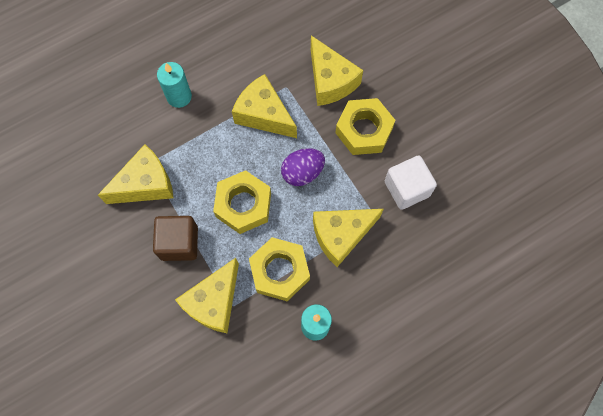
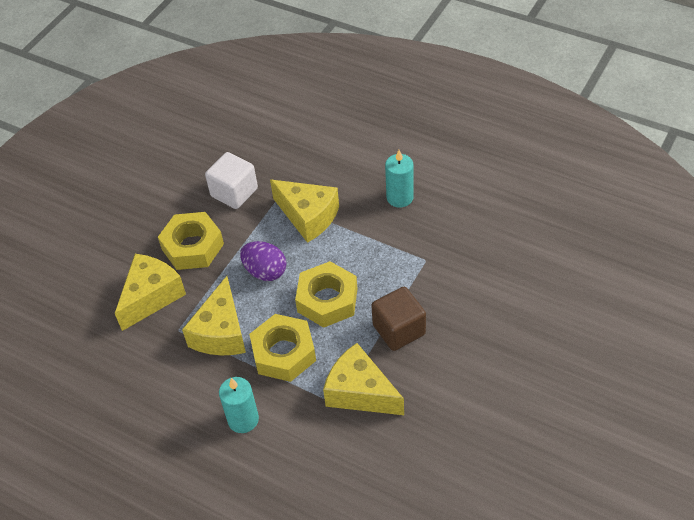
camera: 115 degrees left, 20 degrees down
(214, 302) = (432, 274): yellow cheese -> none
(279, 271) = (370, 243): yellow nut -> yellow nut (283, 353)

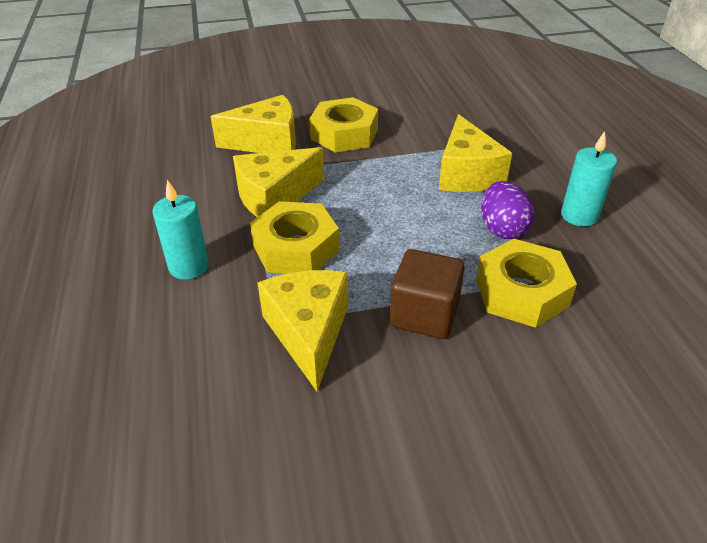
camera: 45 degrees right, 10 degrees down
(234, 192) = (428, 123): white cube -> none
(265, 271) = (372, 184): purple egg -> purple egg (502, 229)
(327, 300) = (392, 240): yellow nut -> yellow nut (521, 292)

